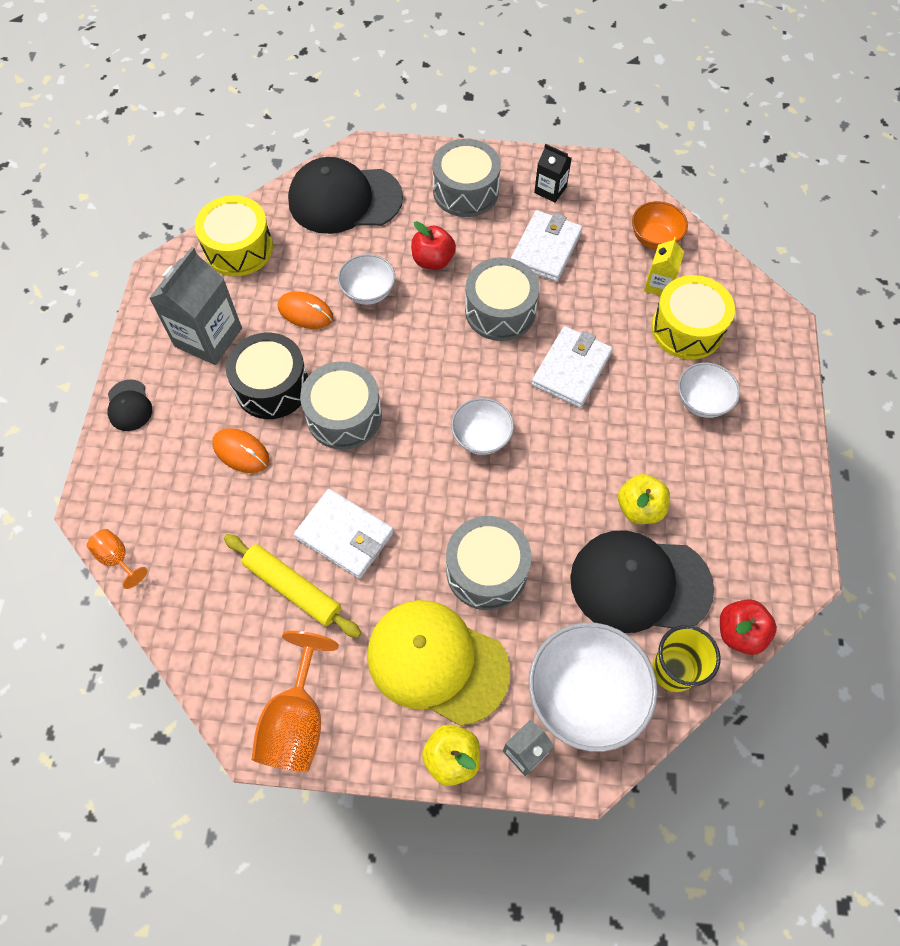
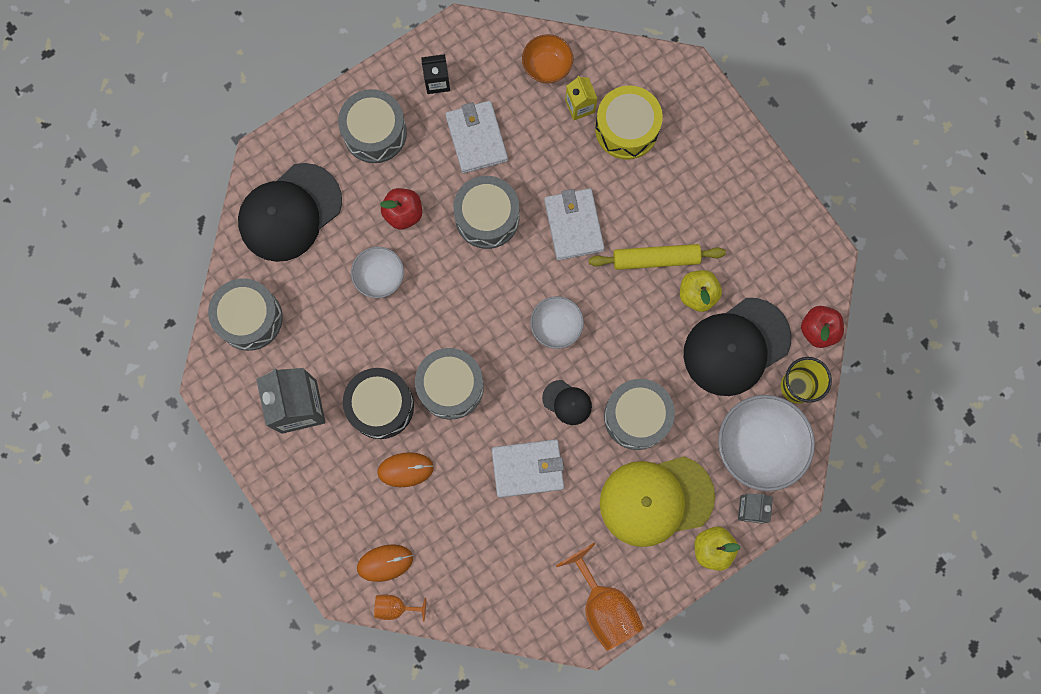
camera: 40 degrees left, 15 degrees up
(129, 405) = (294, 502): black cap -> black cap (567, 402)
(238, 248) = (249, 318): yellow drum -> grey drum
(293, 588) = (527, 530): yellow rolling pin -> yellow rolling pin (656, 259)
(305, 312) = (349, 330): orange mouse -> orange mouse (385, 563)
(702, 401) = (678, 180): white bowl -> none

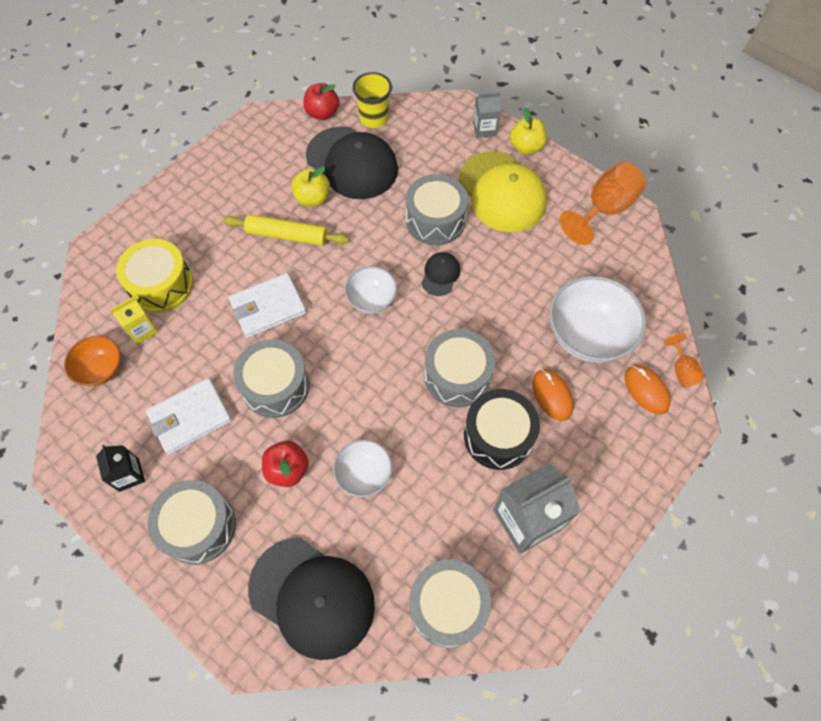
camera: 105 degrees left, 15 degrees down
(527, 468) = (511, 292): white wallet -> none
(656, 259) = (287, 235): yellow rolling pin -> yellow rolling pin turned 60 degrees counterclockwise
(758, 446) = (431, 133): white bowl -> white bowl (588, 335)

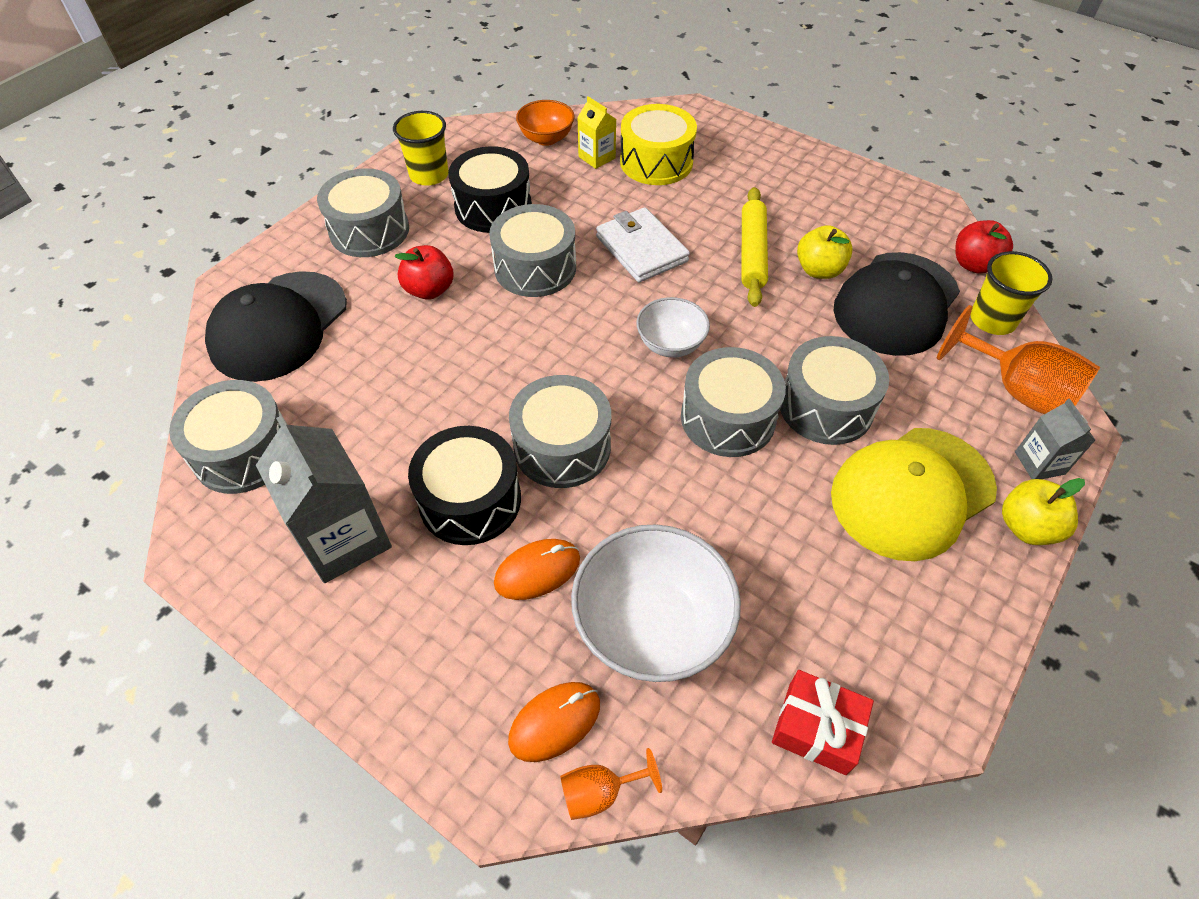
camera: 85 degrees right, 10 degrees down
(129, 475) = (429, 175): black carton -> yellow cup
(190, 417) = (493, 207): white wallet -> black drum
(364, 474) = (419, 358): white bowl -> none
(440, 275) = (728, 418): black cap -> grey drum
(604, 209) = (931, 661): orange goblet -> orange goblet (1017, 390)
(642, 266) = (817, 728): none -> red gift

